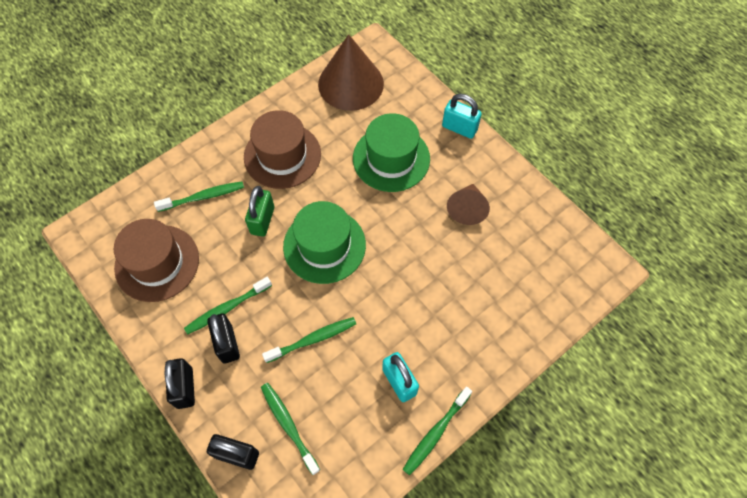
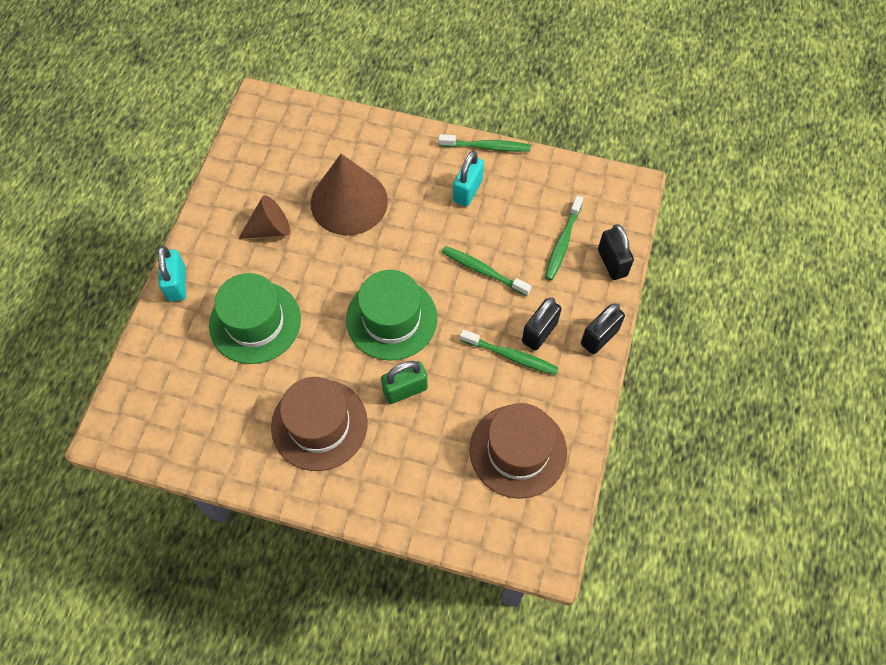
camera: 125 degrees left, 0 degrees up
(203, 197) = (420, 465): green toothbrush -> none
(351, 83) = (180, 421): brown cone -> brown cone (349, 202)

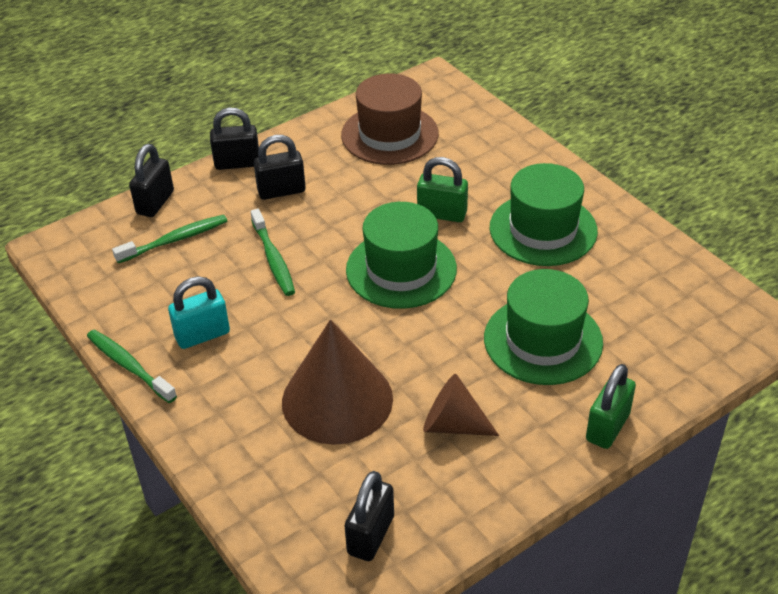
camera: 140 degrees left, 20 degrees down
(177, 284) = (607, 427): turquoise padlock -> green padlock
(266, 144) = (371, 535): none -> black padlock
(319, 424) = (543, 229): brown hat -> green hat
(511, 356) = (325, 189): green toothbrush -> none

